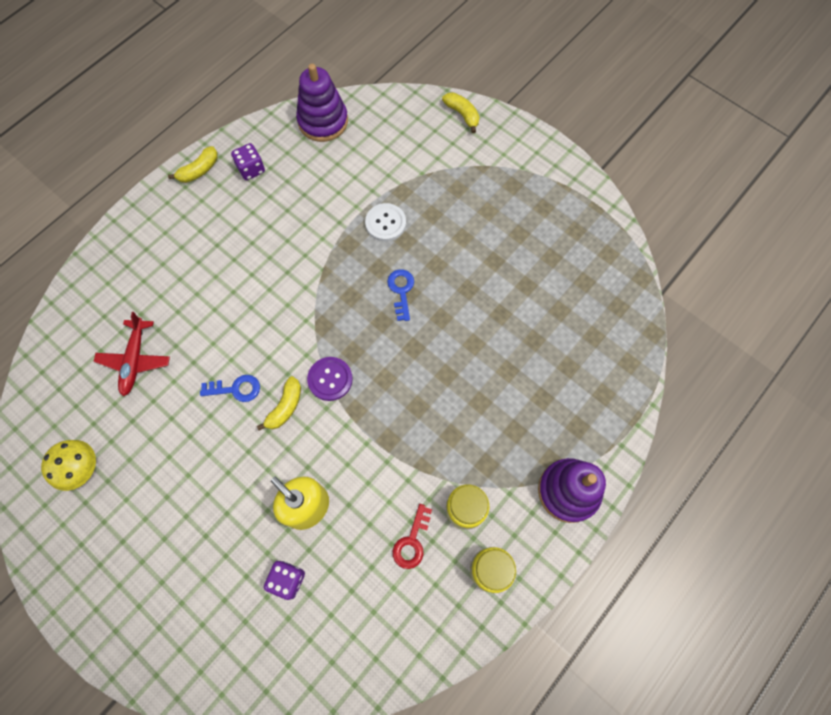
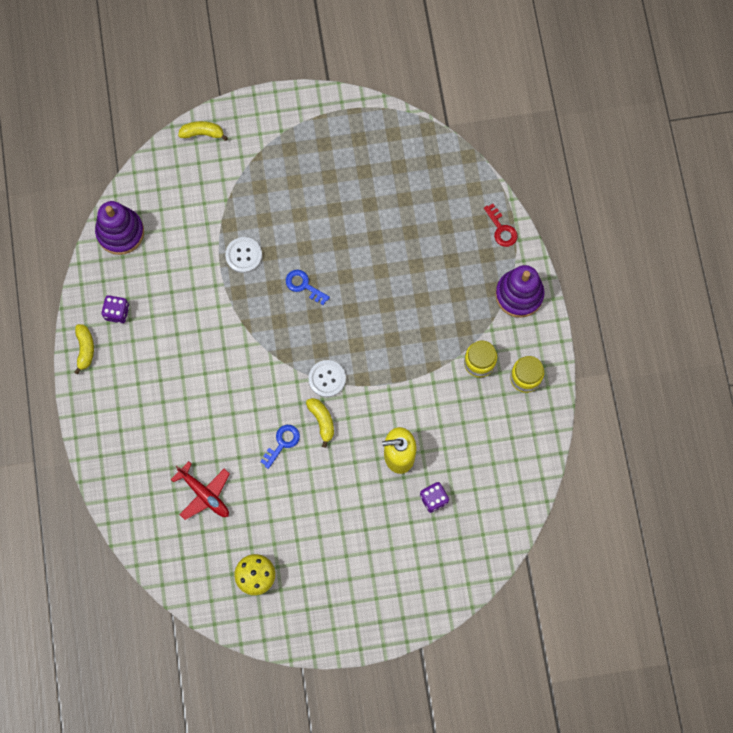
camera: 50 degrees left, 5 degrees up
(330, 379) = (327, 379): purple button -> white button
(412, 542) = (472, 409): red key -> red key (501, 229)

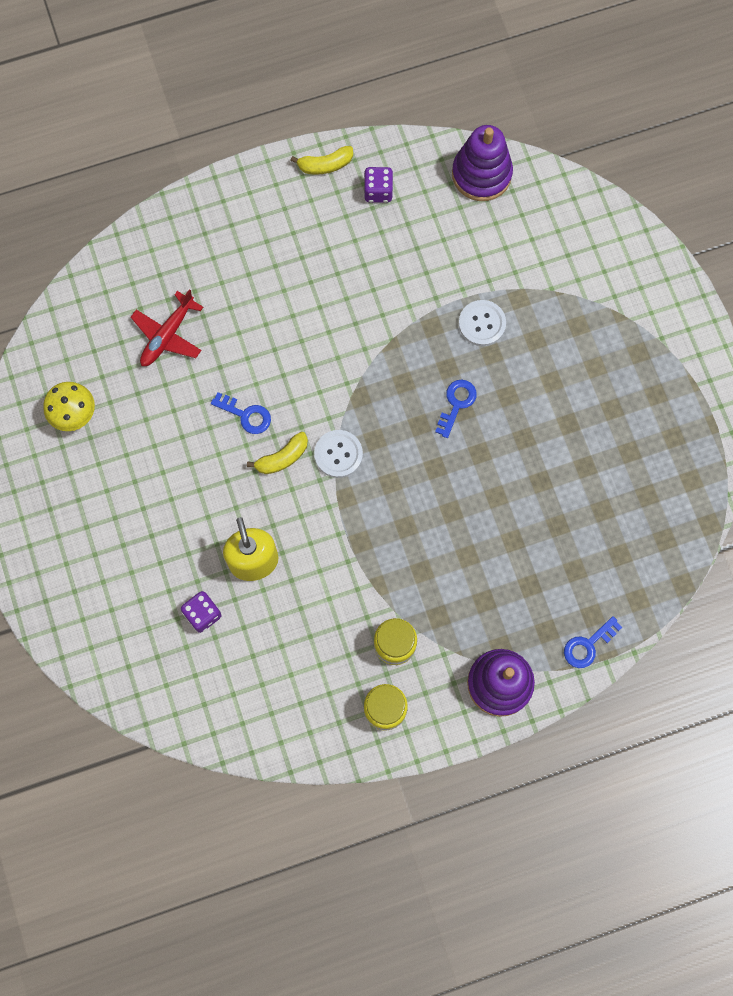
camera: 80 degrees right, 0 degrees up
(202, 133) = (634, 243): yellow banana -> none
(501, 229) = (588, 645): red key -> blue key

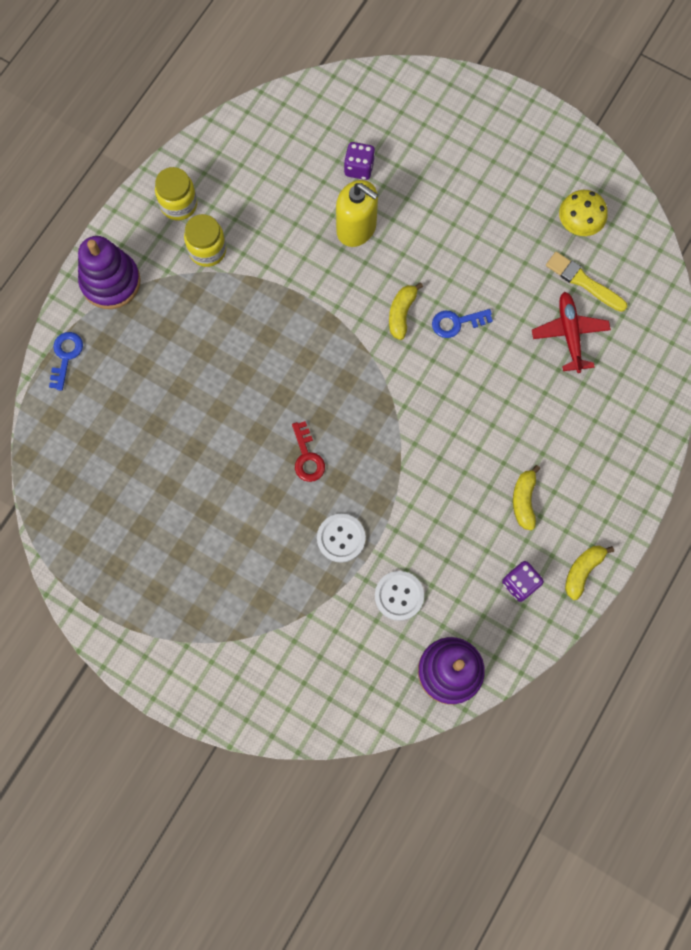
camera: 140 degrees right, 0 degrees up
(116, 366) = (583, 282): none -> yellow brush
(321, 244) = (524, 500): none -> yellow banana
(338, 454) = (363, 348): white button -> white button (399, 596)
(456, 404) = (307, 457): blue key -> red key

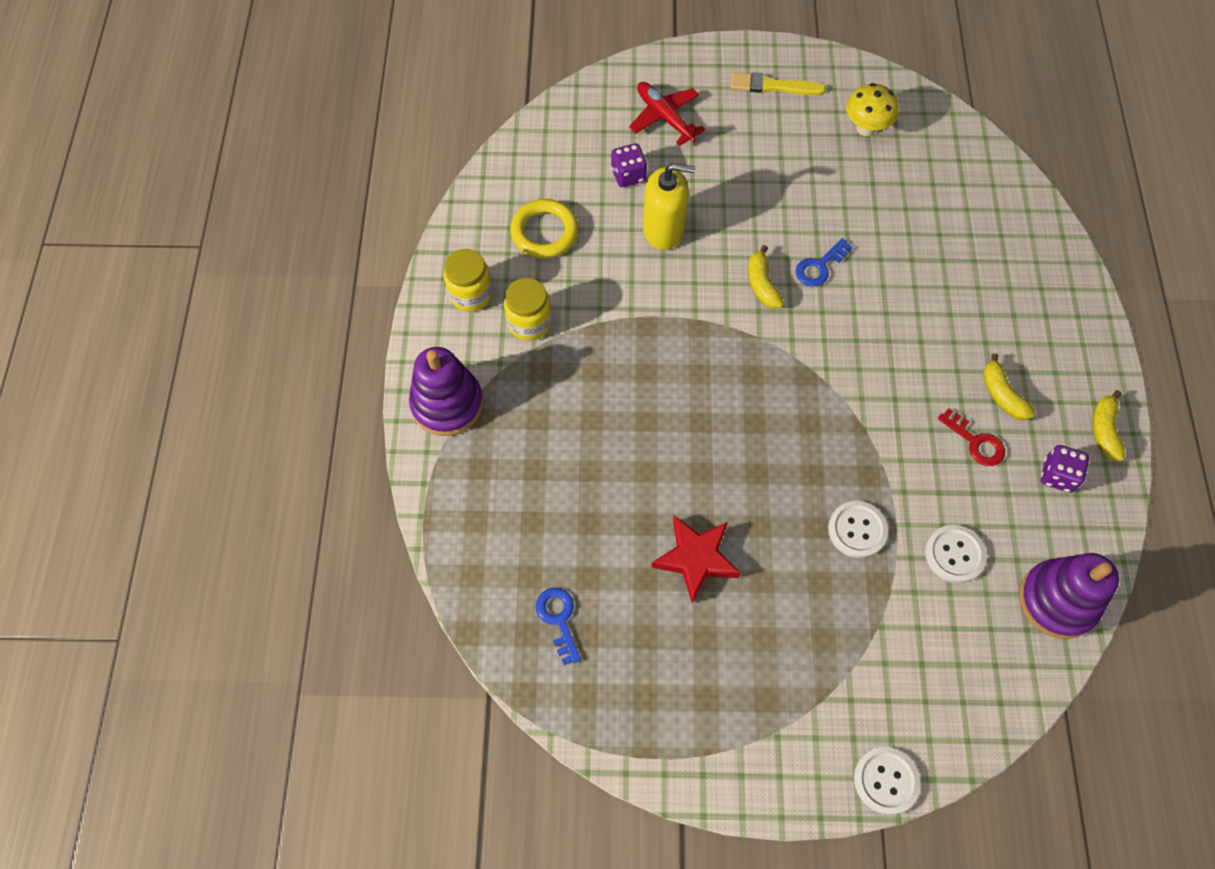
camera: 30 degrees left, 10 degrees down
(65, 356) = (446, 503): blue key -> blue key (558, 619)
(212, 493) = (696, 559): none -> red star
(238, 717) = (885, 780): none -> white button
(264, 182) = (544, 232): none -> yellow ring
(307, 457) = (767, 468): red key -> red key (976, 442)
(569, 334) = (929, 224): red plane -> red plane (665, 117)
(583, 282) = (907, 173): yellow brush -> yellow brush (773, 86)

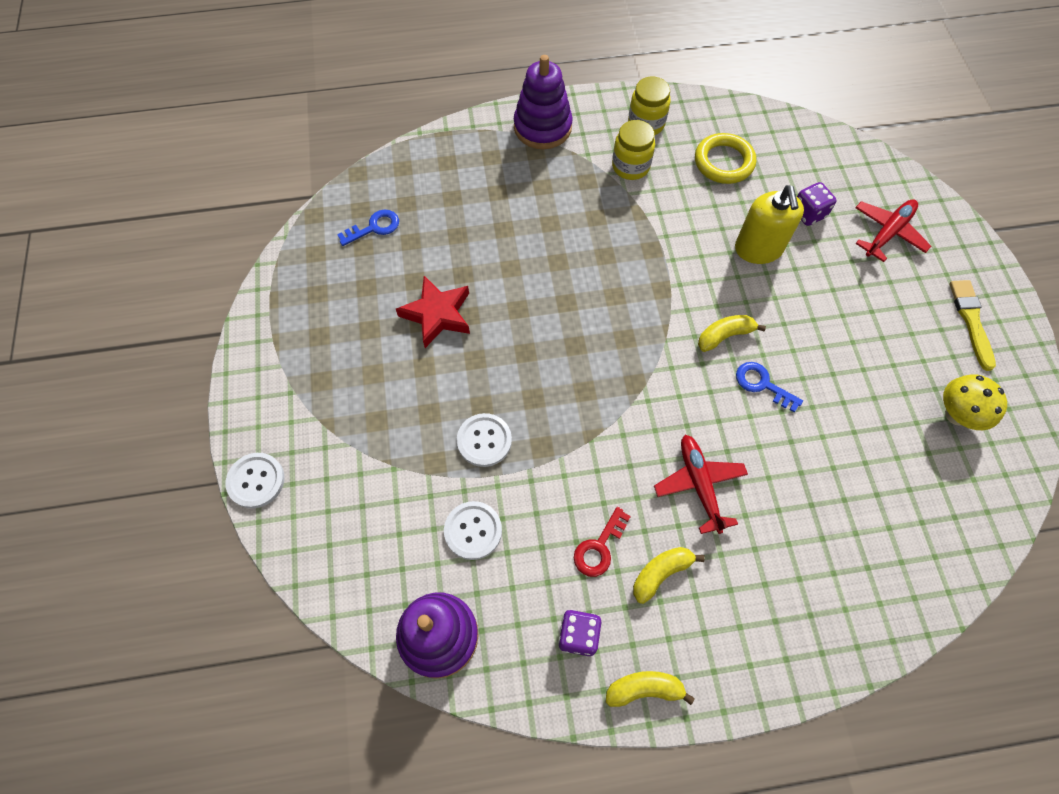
camera: 80 degrees right, 0 degrees up
(918, 344) = (699, 485): none -> red plane

